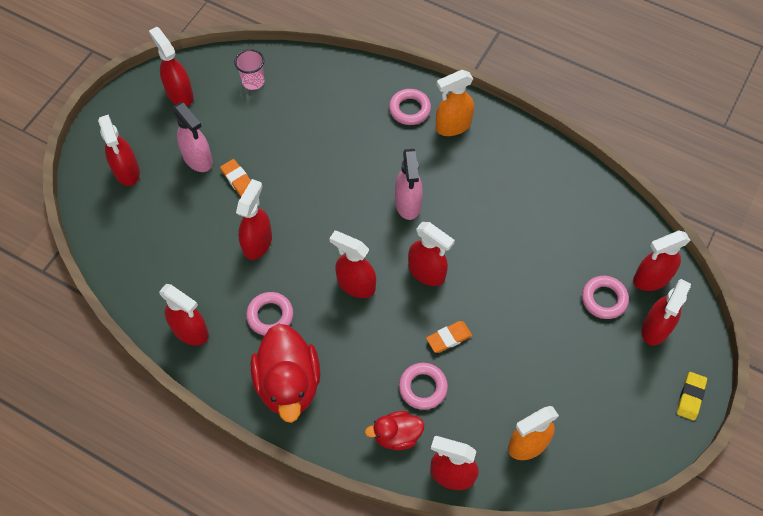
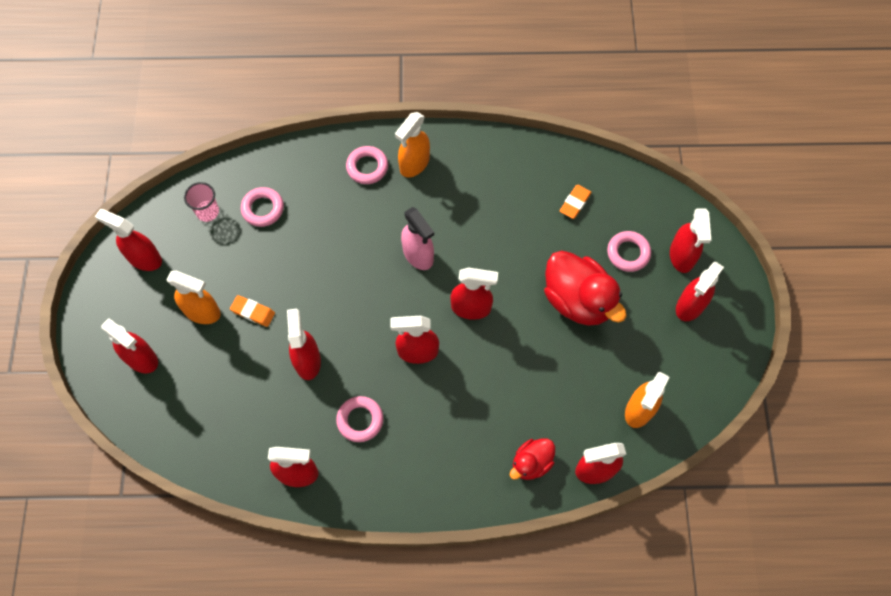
camera: 30 degrees left, 5 degrees up
(198, 159) = (202, 312): pink spray bottle -> orange spray bottle
(288, 384) = (414, 471): red duck -> red duck (578, 300)
(423, 387) = (528, 410): pink ring -> pink ring (263, 209)
(449, 338) = (524, 355): orange eraser -> orange eraser (575, 203)
(651, 279) = (655, 215): red spray bottle -> red spray bottle (690, 306)
(690, 397) = (740, 299): yellow eraser -> none

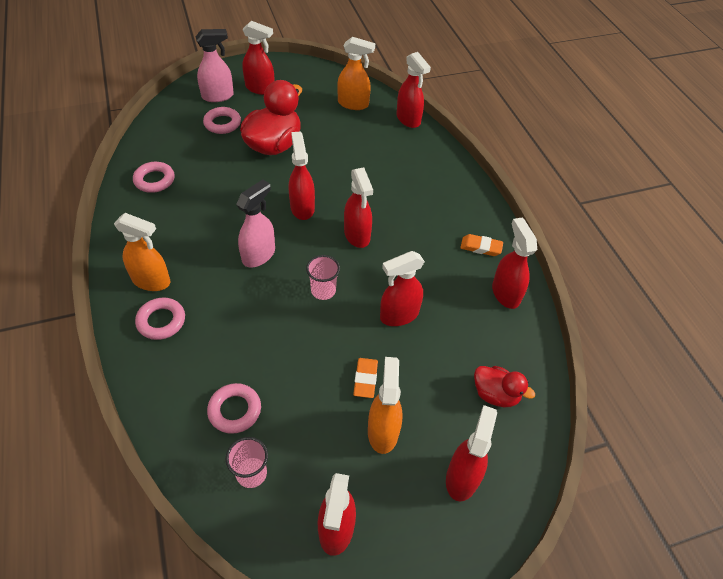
camera: 110 degrees left, 15 degrees down
(357, 302) = (323, 290): none -> pink cup
(360, 420) = (437, 260): pink ring -> pink ring (154, 180)
(531, 463) = (420, 151): red duck -> red duck (495, 394)
(575, 203) = (179, 159): orange eraser -> orange eraser (481, 247)
(682, 256) = (218, 96): red spray bottle -> pink spray bottle

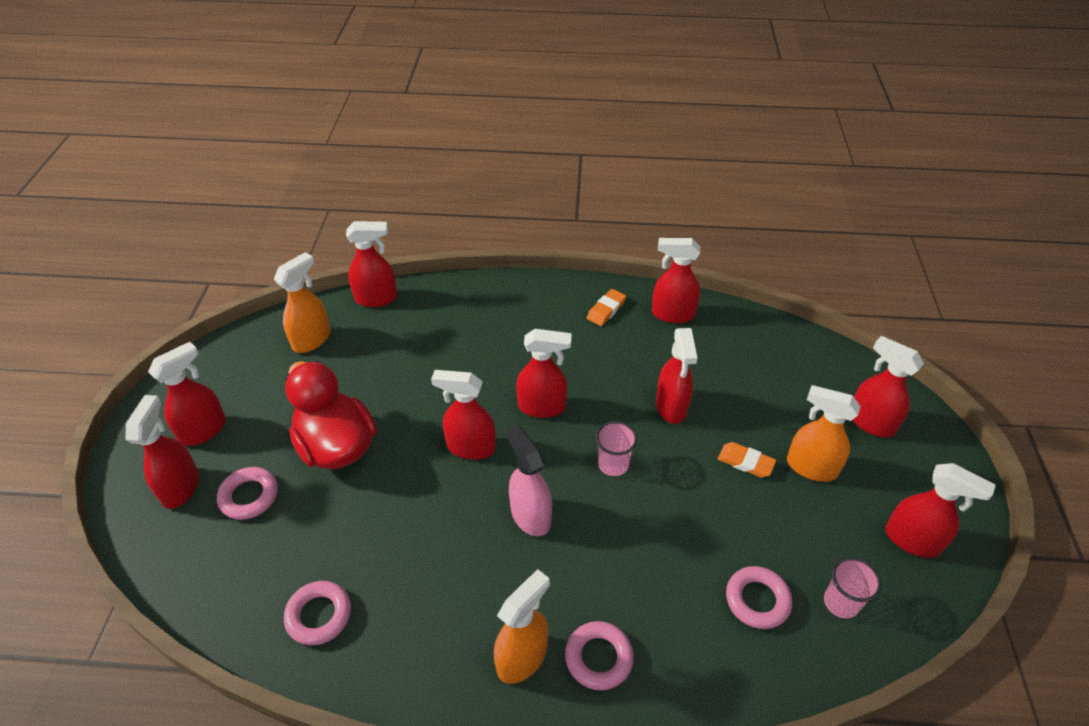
camera: 65 degrees left, 5 degrees down
(218, 96) = (181, 487): pink spray bottle -> red spray bottle
(495, 394) = (787, 366): red duck -> none

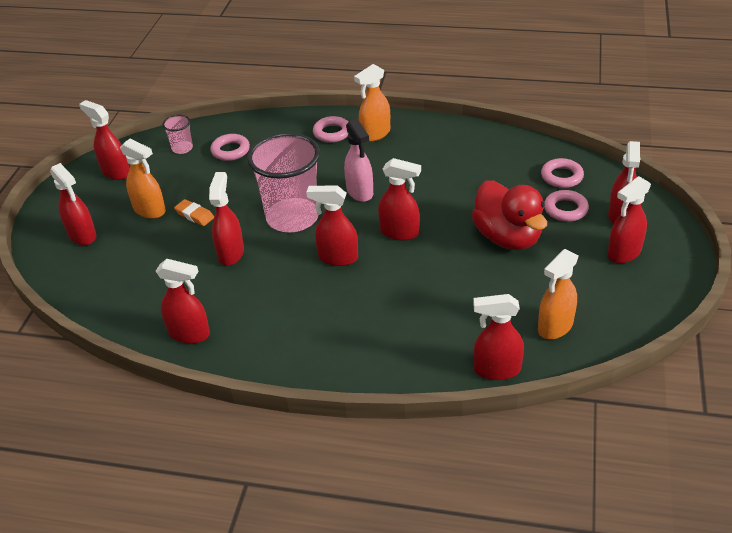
camera: 170 degrees left, 5 degrees down
(319, 615) = (496, 152): pink ring -> pink ring (561, 177)
(606, 310) = (254, 342): orange eraser -> none
(613, 464) = (292, 217): pink cup -> pink cup, size x2.27

